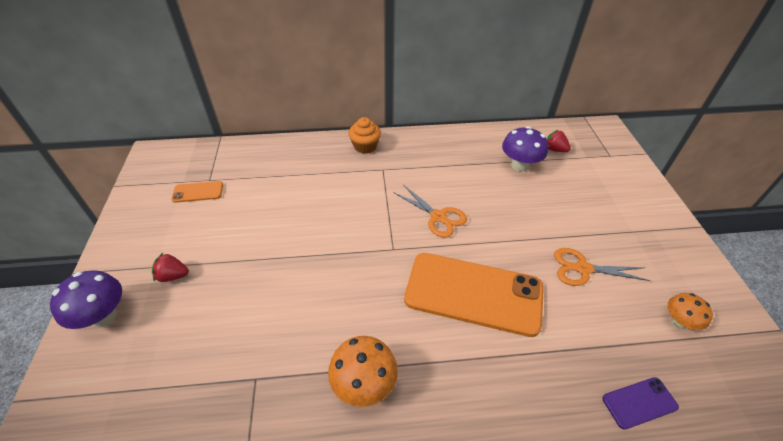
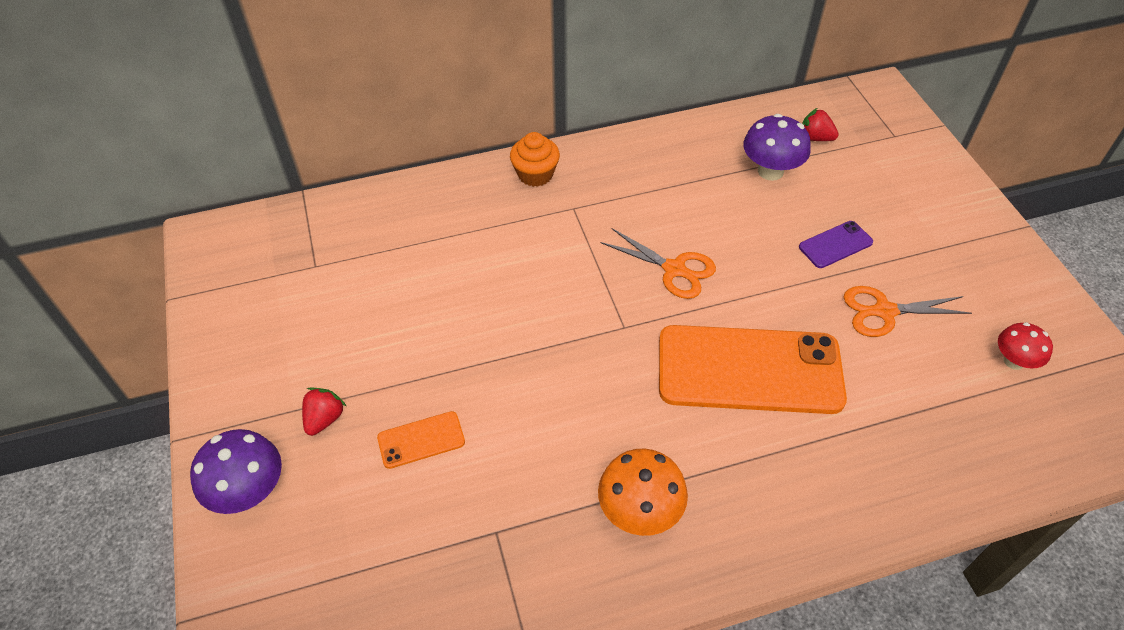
camera: 10 degrees left, 5 degrees up
(173, 276) = (324, 419): red strawberry -> red strawberry turned 120 degrees clockwise
(198, 192) = (306, 288): orange phone -> orange phone (421, 440)
(639, 402) = (978, 469): purple phone -> purple phone (835, 245)
(678, 322) = (1013, 361): orange mushroom -> red mushroom

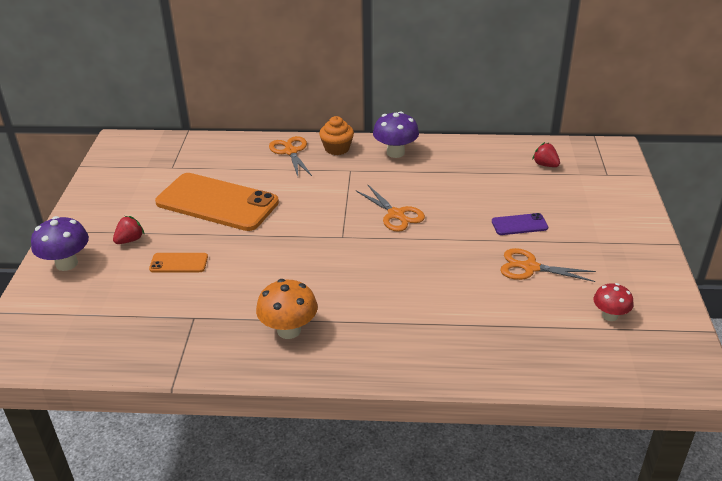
camera: 20 degrees right, 15 degrees down
(474, 195) = (291, 152): none -> orange scissors
(749, 370) = (411, 277): orange phone -> orange phone (217, 202)
(770, 171) = (499, 176): purple mushroom -> purple mushroom (395, 153)

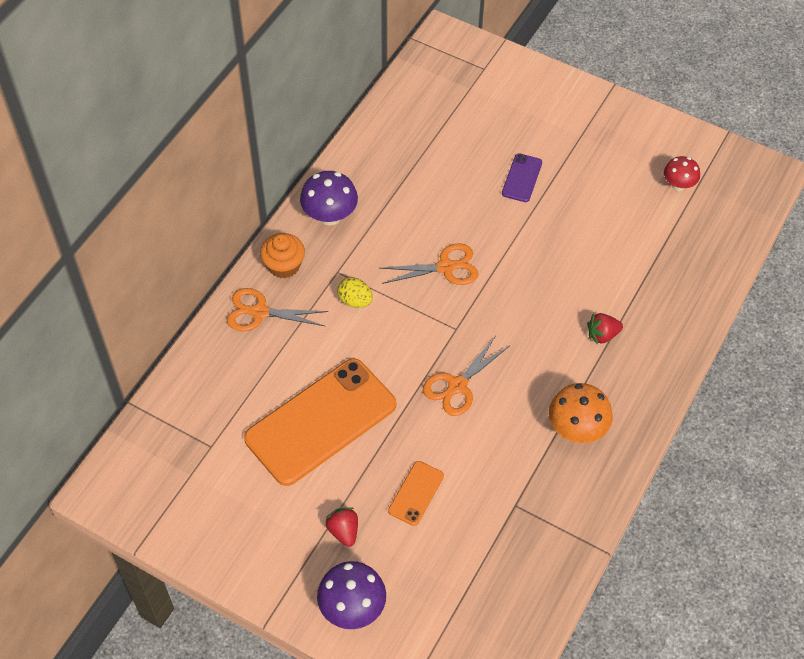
camera: 65 degrees left, 20 degrees up
(331, 185) = (355, 301): none -> yellow egg
(530, 267) = (588, 204): orange scissors -> orange scissors (457, 386)
(545, 165) = (437, 105): red strawberry -> red strawberry (602, 335)

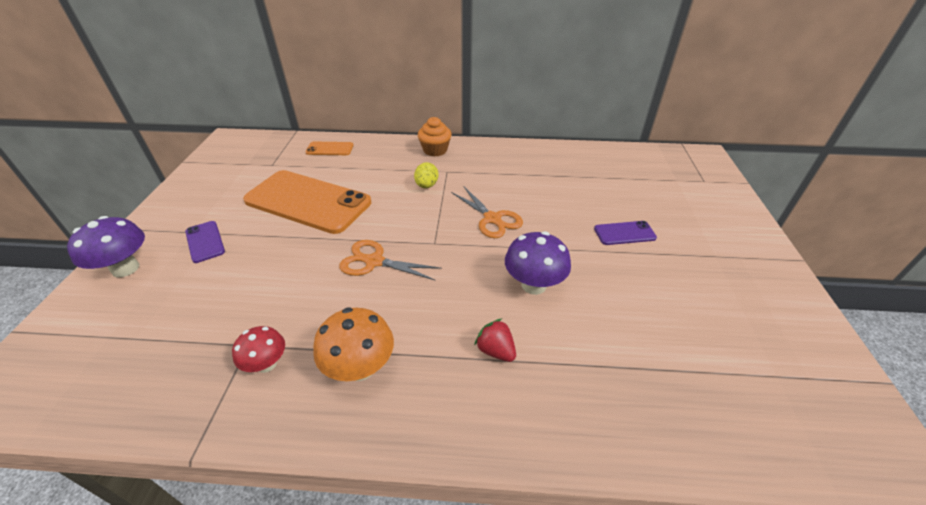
camera: 65 degrees right, 15 degrees down
(259, 312) = (390, 152): orange scissors -> none
(330, 216) = (491, 155): purple mushroom -> purple mushroom (533, 285)
(343, 531) = (205, 242): red strawberry -> purple phone
(416, 493) = (250, 271): orange phone -> orange phone (330, 149)
(678, 185) = (754, 355): red mushroom -> red mushroom (267, 364)

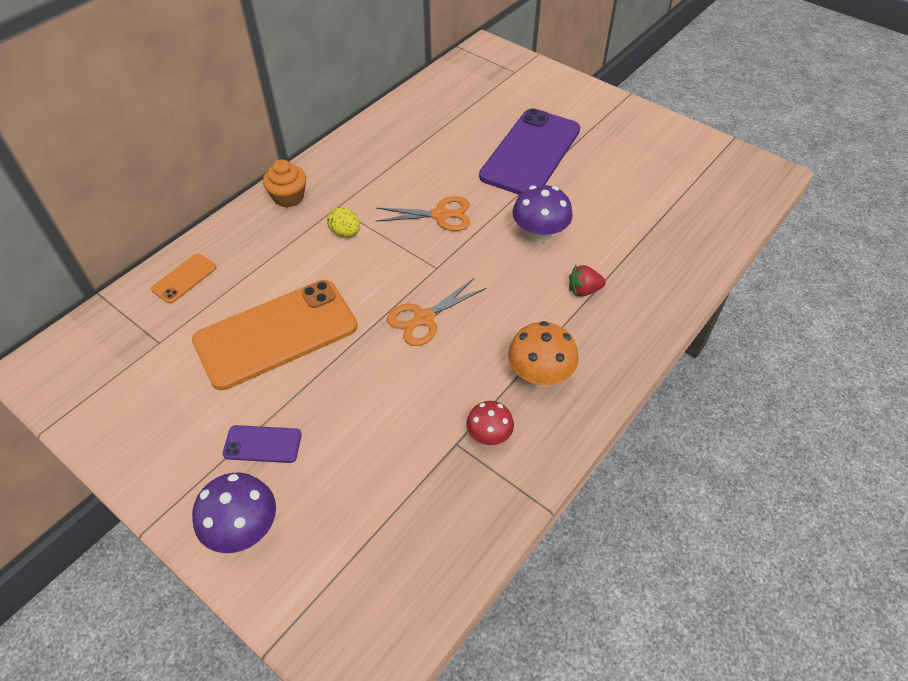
camera: 55 degrees left, 10 degrees up
(624, 233) = (530, 153): purple phone -> purple phone, size x2.31

